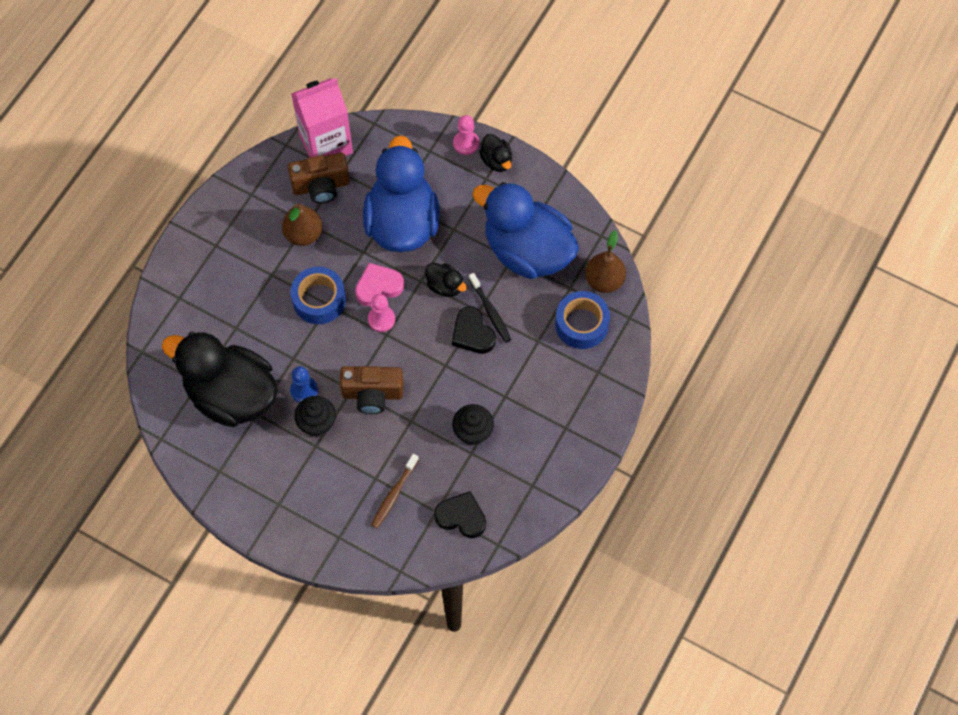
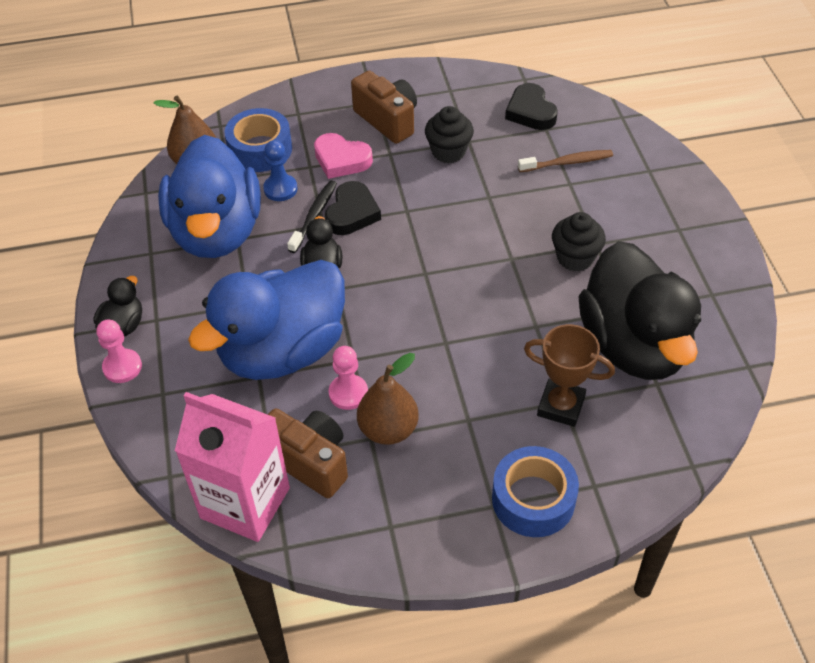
camera: 130 degrees left, 15 degrees down
(234, 324) = (561, 406): none -> brown trophy
(304, 390) = (557, 292): blue pawn -> blue pawn (280, 189)
(319, 300) = (450, 354): blue tape -> blue tape (533, 499)
(372, 394) = (497, 240): brown camera -> brown camera (387, 120)
(378, 287) = (380, 316): pink heart -> pink heart (341, 160)
(381, 319) = (413, 288): pink pawn -> pink pawn (348, 393)

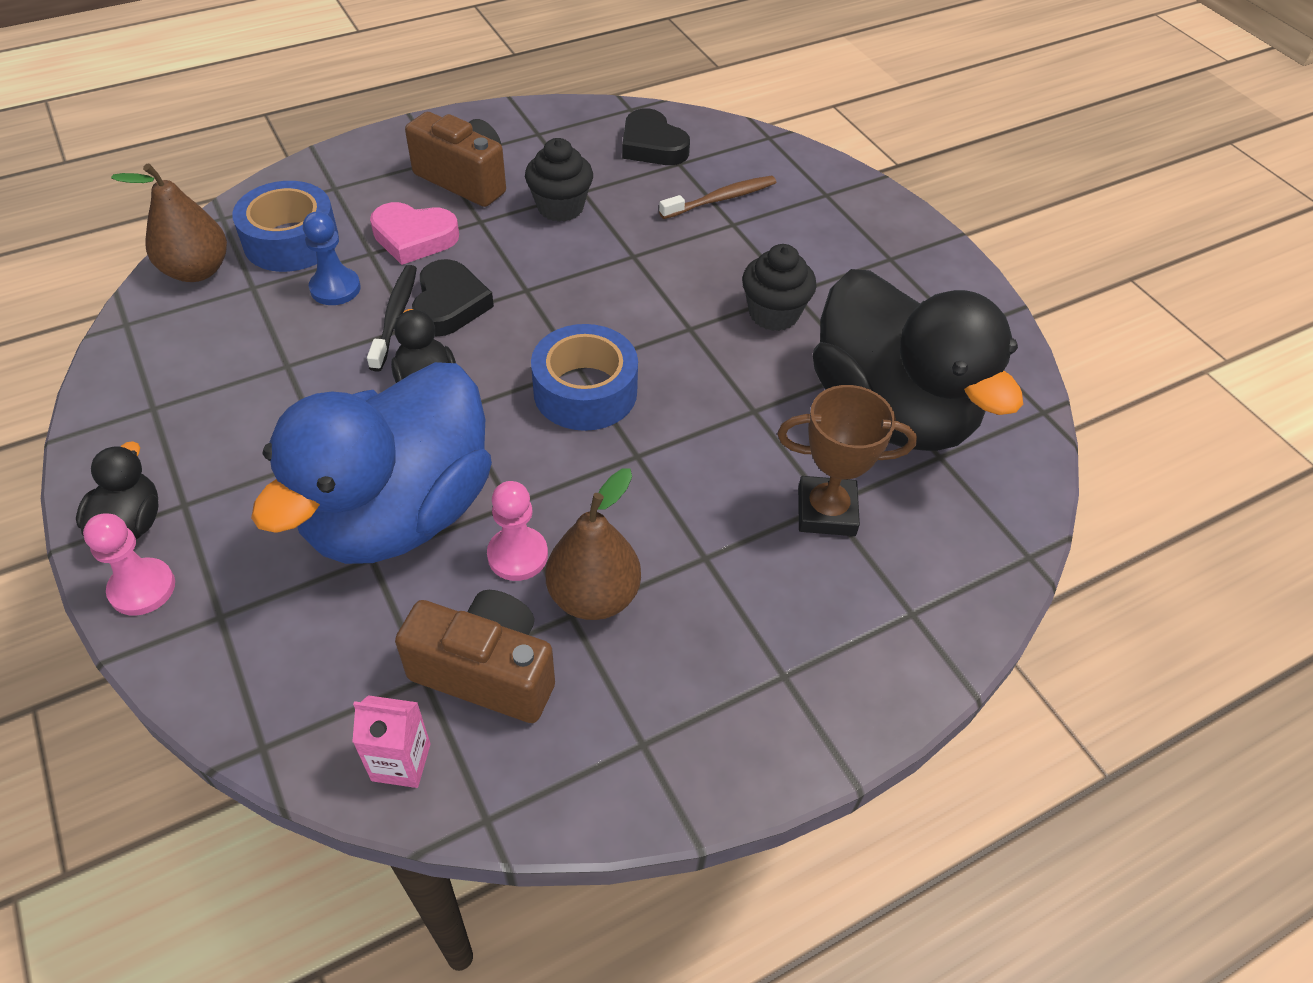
camera: 20 degrees left, 0 degrees up
(217, 232) = (252, 361): blue duck -> none
(245, 503) = (401, 762): pink carton -> pink carton, size x0.44
(533, 499) = (836, 653): blue tape -> blue tape (585, 391)

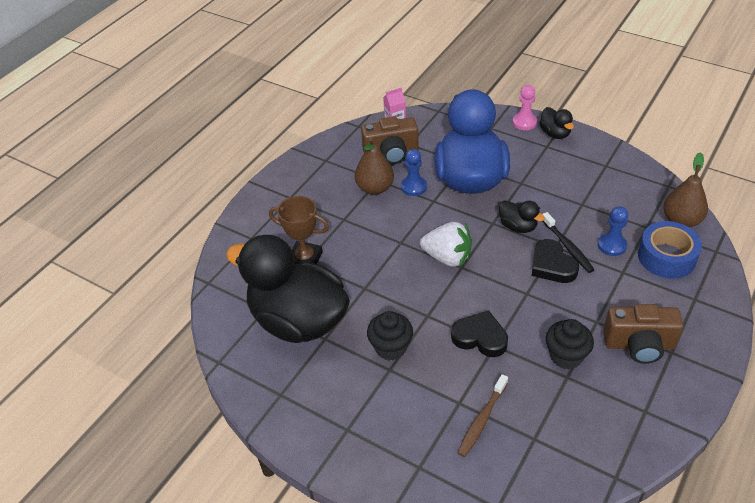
camera: 155 degrees right, 5 degrees down
(414, 238) = (614, 291): pink heart -> none
(517, 555) = (413, 187): pink pawn -> blue pawn
(585, 391) = (447, 257): blue tape -> white strawberry
(652, 145) = (565, 445): black heart -> black heart (480, 337)
(826, 511) = (305, 259): brown trophy -> brown trophy turned 45 degrees clockwise

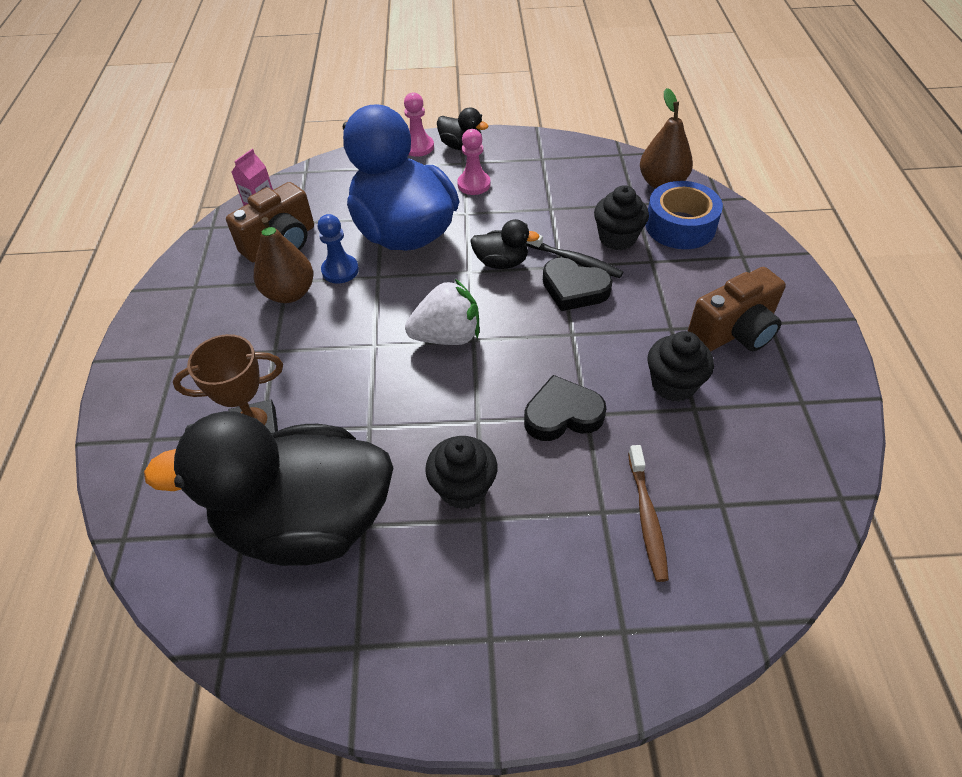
camera: 35 degrees left, 5 degrees up
(542, 165) = (474, 184): none -> pink pawn
(612, 245) = (617, 238): blue pawn -> black cupcake

